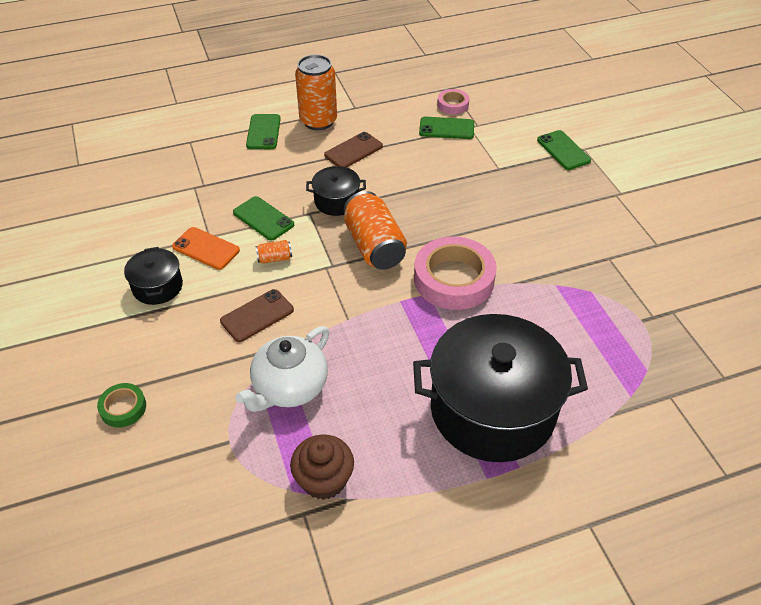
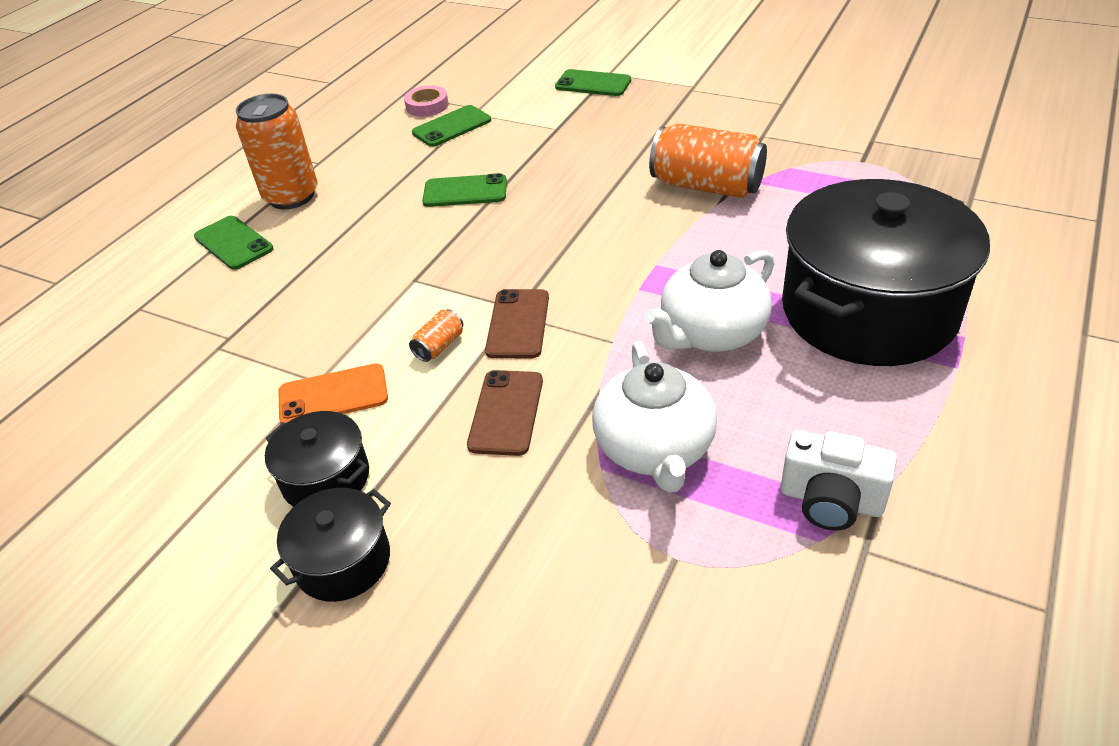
camera: 40 degrees left, 5 degrees down
(123, 408) = (486, 643): green tape -> none
(263, 218) = (364, 319): green phone -> green phone (465, 191)
(324, 480) = (831, 501): brown cupcake -> white camera
(337, 201) = (429, 251): black pot -> black pot (343, 561)
(353, 151) = (377, 198): brown phone -> brown phone (518, 324)
(374, 246) = (535, 262): orange can -> orange can (706, 186)
(397, 354) = (711, 333): none -> white teapot
(454, 279) = (660, 236): pink tape -> none

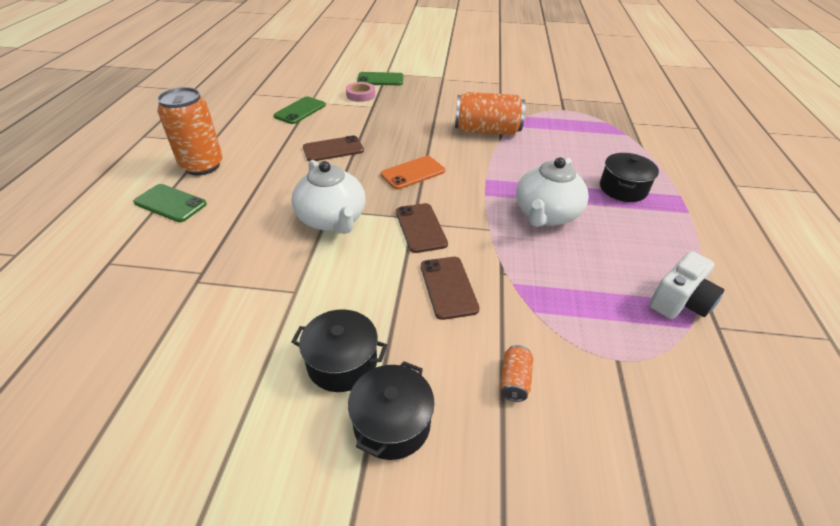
camera: 25 degrees left, 0 degrees up
(333, 395) = (313, 299): orange phone -> orange phone (413, 173)
(427, 106) = (274, 99): pink tape -> pink tape (360, 95)
(439, 346) = (374, 251): orange can -> orange can (514, 380)
(465, 191) = (333, 149): green phone -> brown phone
(655, 449) = (559, 292): white teapot -> white teapot (332, 220)
(831, 501) = (679, 301): white camera -> white camera turned 45 degrees counterclockwise
(868, 311) = (623, 189): black pot -> black pot, size x0.46

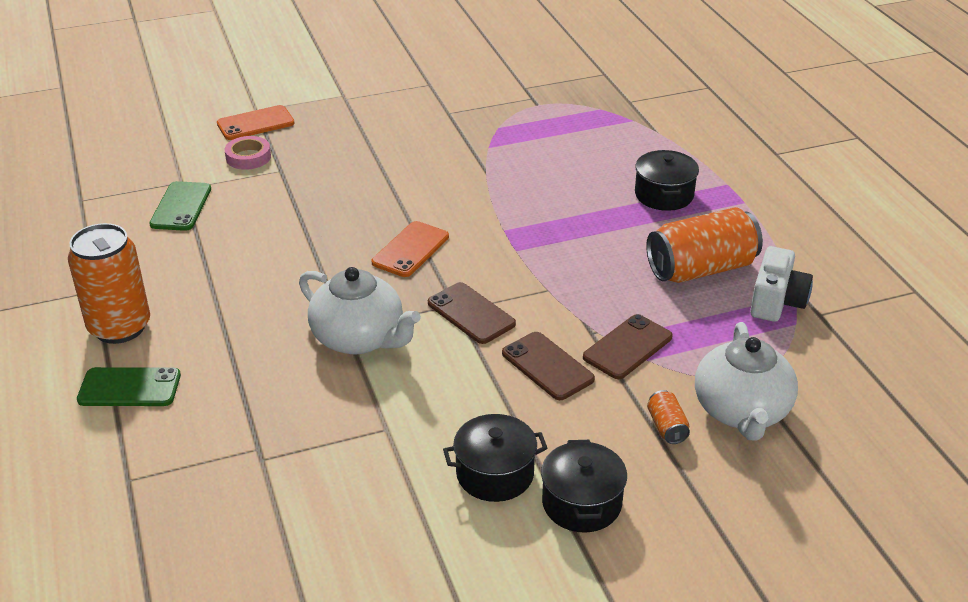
camera: 25 degrees left, 5 degrees down
(333, 149) = (280, 249): brown phone -> brown phone (627, 347)
(380, 79) = (255, 123): green phone -> orange phone
(487, 131) = (461, 164): orange can -> orange can (701, 269)
(546, 215) = (598, 253): white teapot -> white teapot (741, 411)

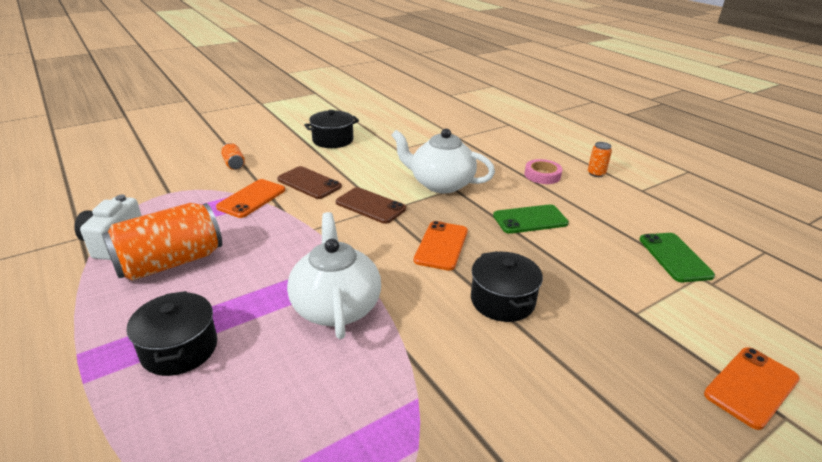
camera: 165 degrees right, 5 degrees down
(120, 327) = (596, 173): orange can -> orange can, size x0.44
(129, 388) = (551, 150): green phone -> green phone (530, 219)
(248, 157) = (689, 326): pink tape -> pink tape (542, 175)
(581, 503) = (286, 135): black pot -> black pot (502, 301)
(627, 347) = (252, 198): brown phone -> orange phone
(741, 411) = (182, 175): white teapot -> white teapot (336, 306)

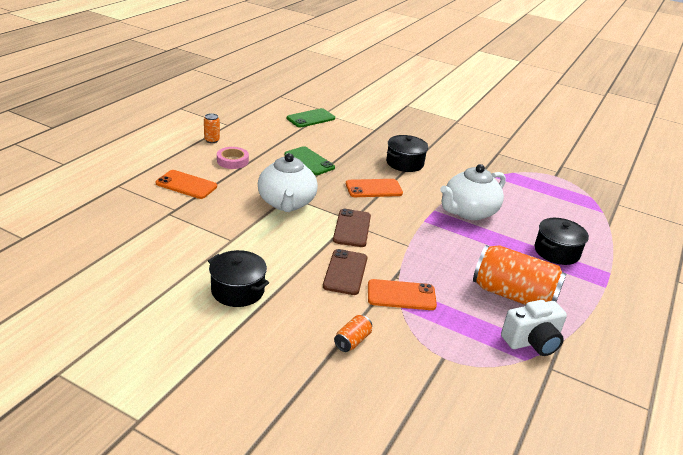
camera: 120 degrees left, 0 degrees up
(751, 387) = (397, 109): orange phone -> orange phone (186, 185)

